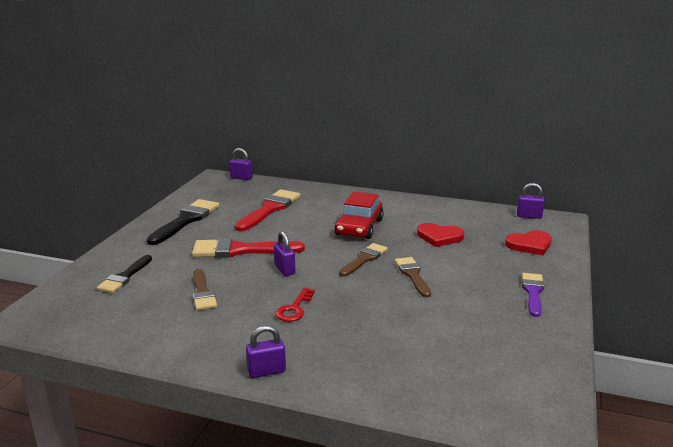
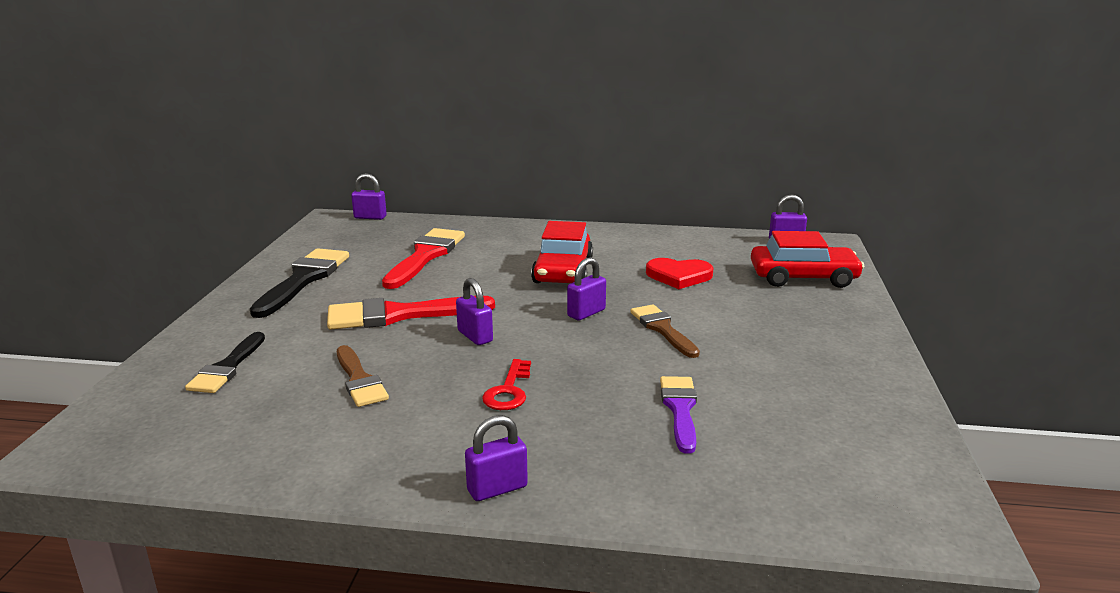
camera: 10 degrees left, 0 degrees up
(364, 259) = (586, 313): brown brush -> purple padlock
(530, 245) = (803, 277): red heart -> red car
(533, 292) = (835, 338): purple brush -> purple brush (680, 409)

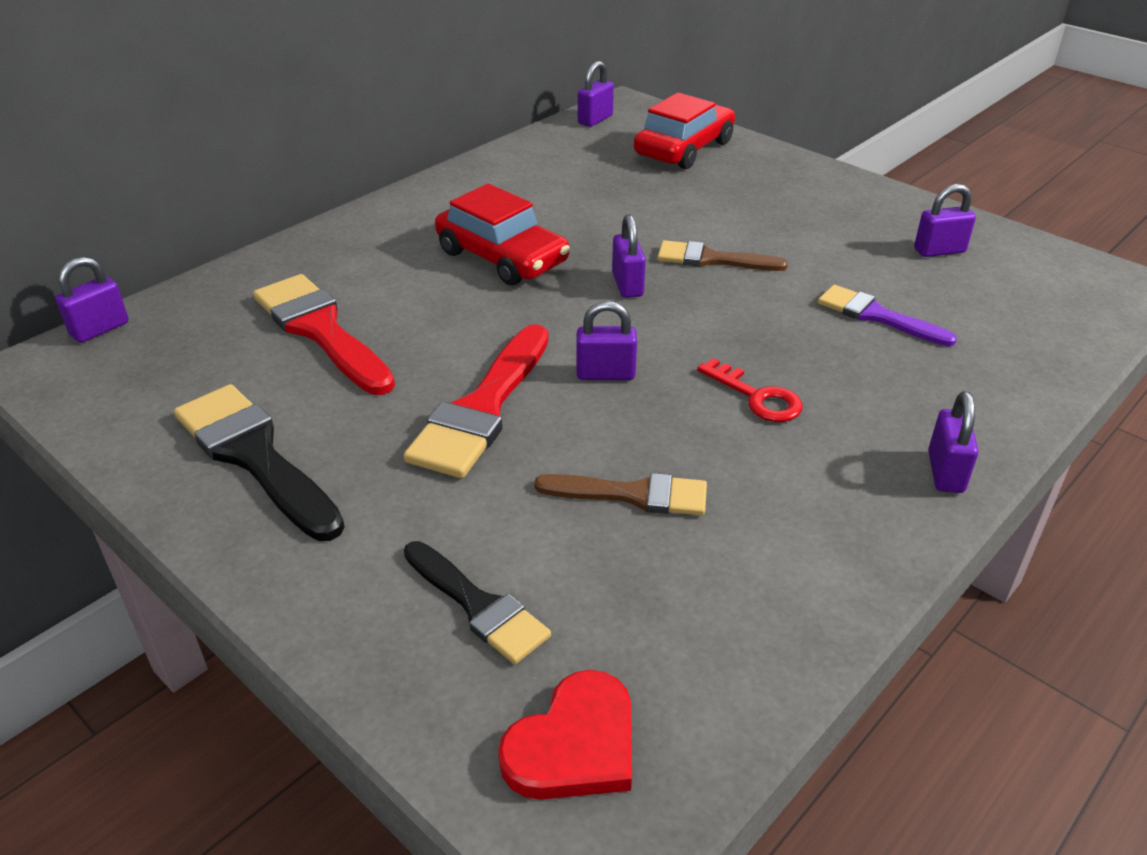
camera: 55 degrees left, 15 degrees up
(679, 276) = (603, 201): red heart -> red heart (574, 744)
(832, 412) = (939, 251): none -> purple padlock

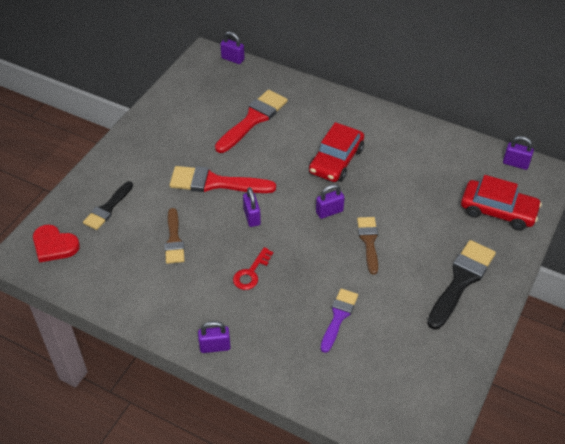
camera: 75 degrees right, 10 degrees up
(255, 456) = (169, 128): black brush -> black brush (461, 280)
(939, 251) = (424, 346): purple padlock -> none

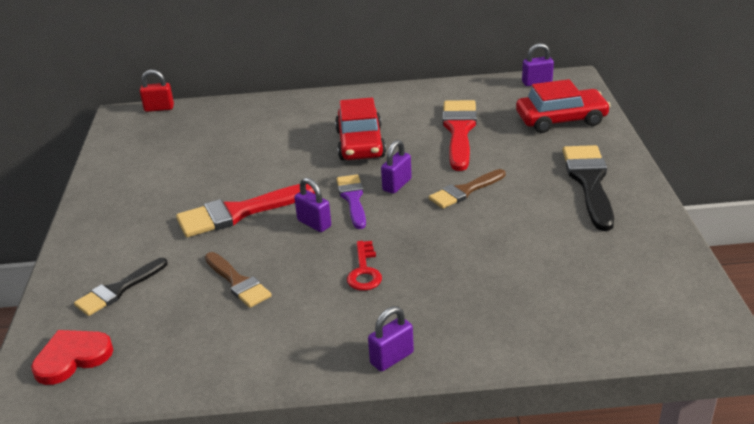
camera: 30 degrees left, 15 degrees down
(54, 245) = (72, 358): red heart -> red heart turned 150 degrees clockwise
(107, 208) = (118, 290): black brush -> black brush turned 45 degrees clockwise
(233, 59) = (159, 108): purple padlock -> red padlock
(253, 119) = (232, 145): red brush -> red brush (459, 131)
(338, 317) = (503, 265): purple brush -> purple brush (352, 199)
(369, 241) = (465, 191): brown brush -> brown brush turned 90 degrees counterclockwise

